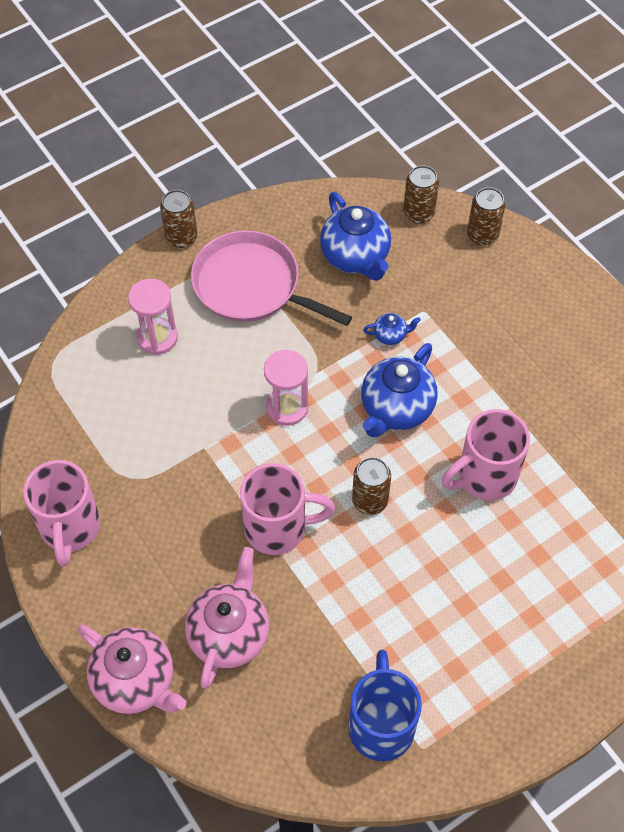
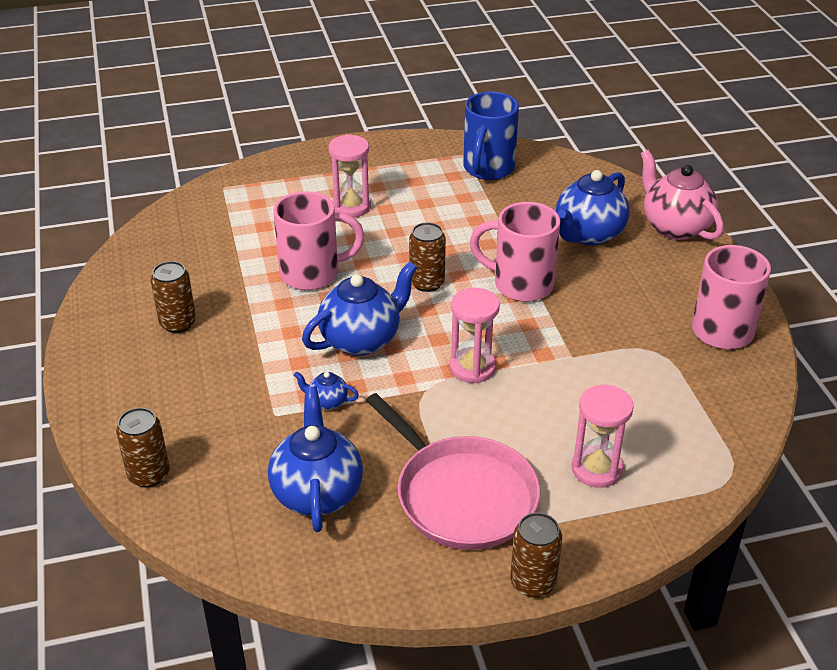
camera: 160 degrees left, 20 degrees down
(229, 634) = (588, 234): pink teapot -> blue teapot
(418, 213) = (205, 523): brown can -> brown can (178, 323)
(503, 595) = (351, 206): none -> pink hourglass

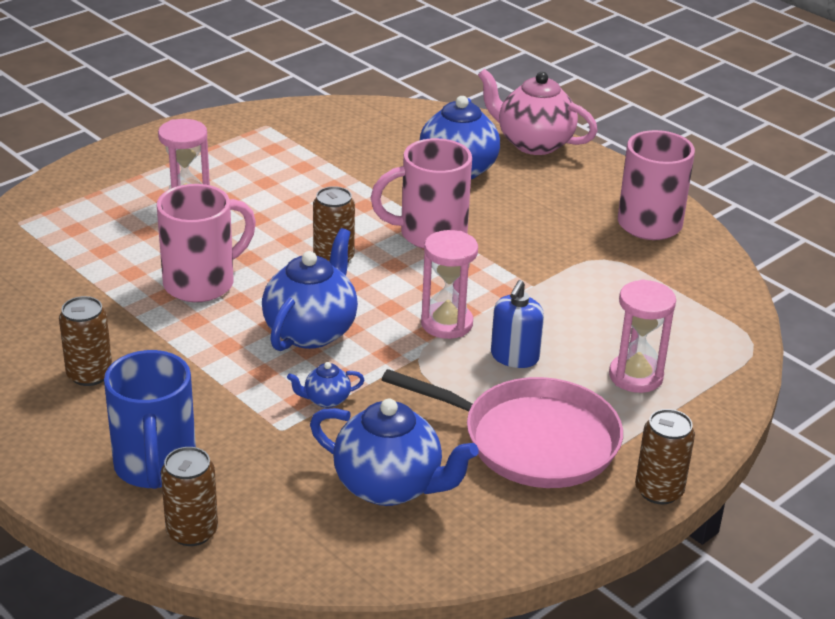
camera: 30 degrees left, 5 degrees down
(317, 493) = (389, 486): blue teapot -> blue teapot turned 150 degrees clockwise
(488, 169) = (304, 133): blue mug -> blue mug (155, 467)
(505, 415) = (514, 357): none -> blue soap dispenser

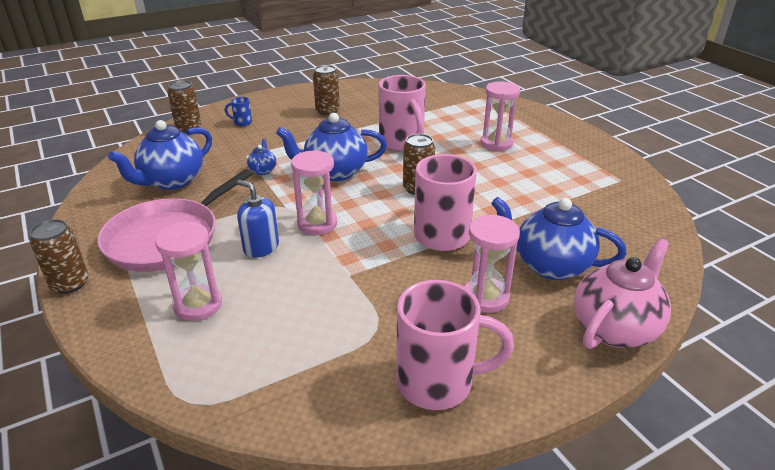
camera: 105 degrees right, 0 degrees up
(155, 467) = (242, 122): blue mug -> blue mug, size x0.42
(311, 331) = (334, 172): blue teapot -> blue teapot turned 135 degrees clockwise
(526, 204) = (485, 297): none -> pink hourglass

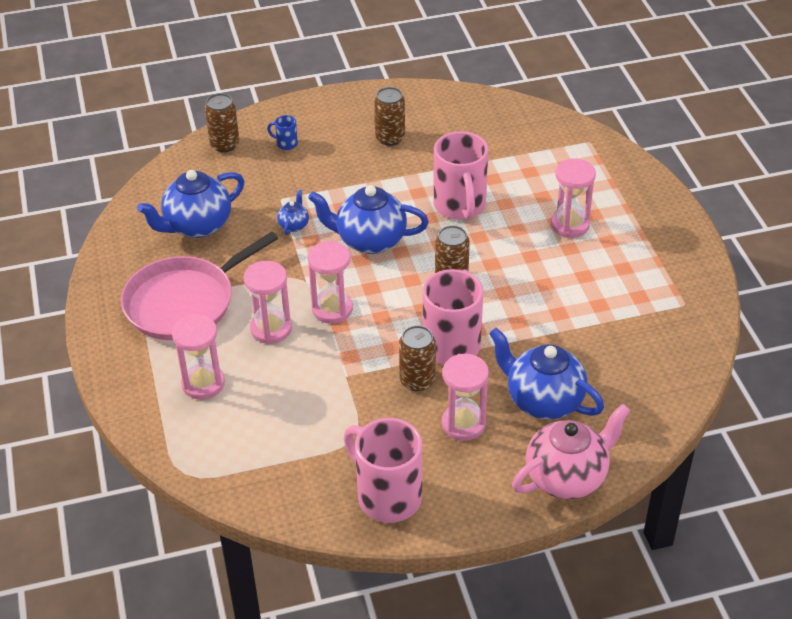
camera: 15 degrees right, 10 degrees up
(70, 283) = (94, 340): brown can -> brown can (417, 380)
(261, 247) = (271, 329): blue soap dispenser -> pink hourglass
(438, 383) = (387, 496): pink mug -> pink mug turned 150 degrees counterclockwise

